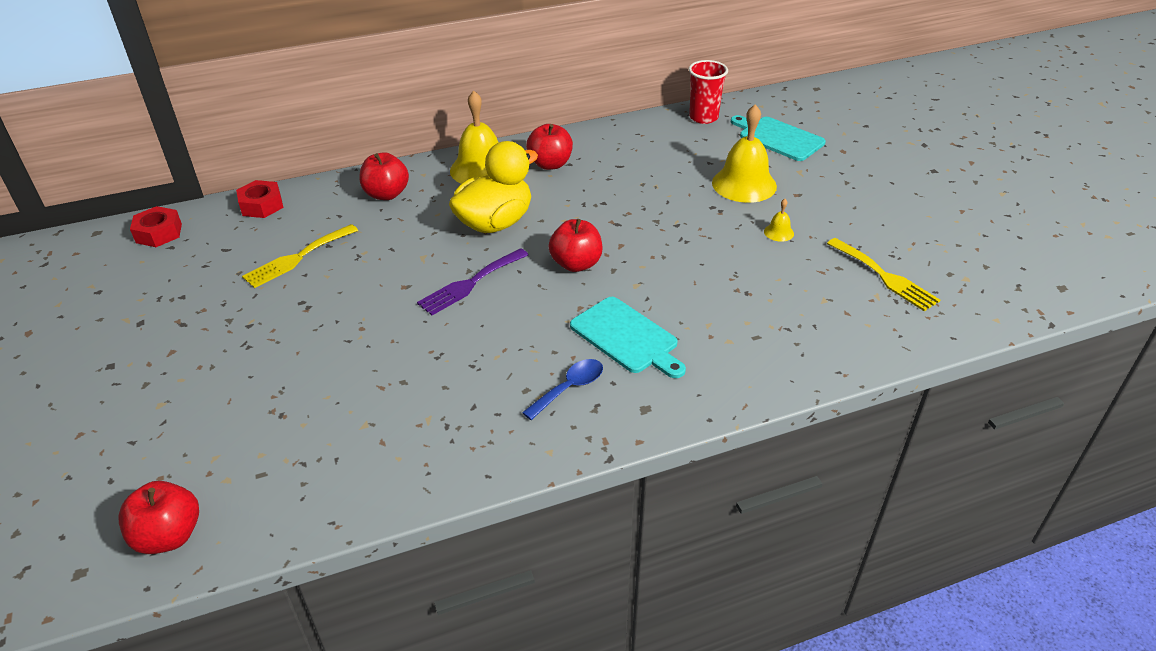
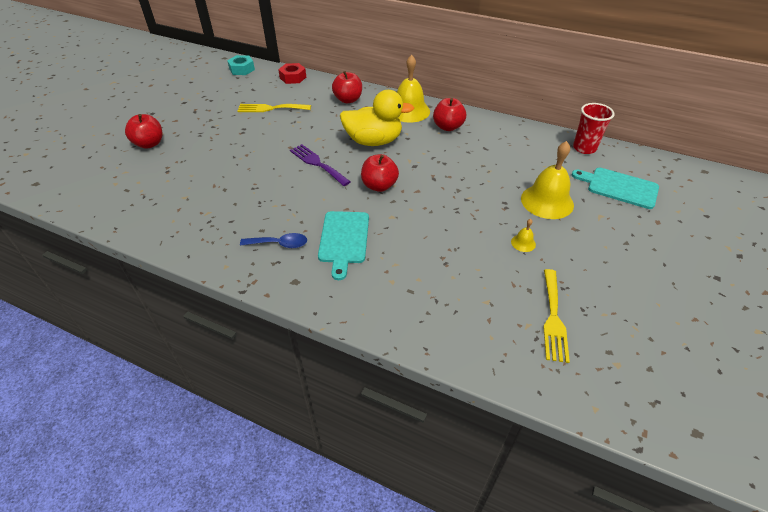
camera: 45 degrees right, 5 degrees up
(159, 233) = (242, 69): red nut -> turquoise nut
(169, 536) = (71, 191): red apple -> red apple (149, 144)
(470, 284) = (317, 163): purple fork -> purple fork turned 45 degrees clockwise
(778, 138) = (619, 187): turquoise cutting board -> turquoise cutting board turned 60 degrees counterclockwise

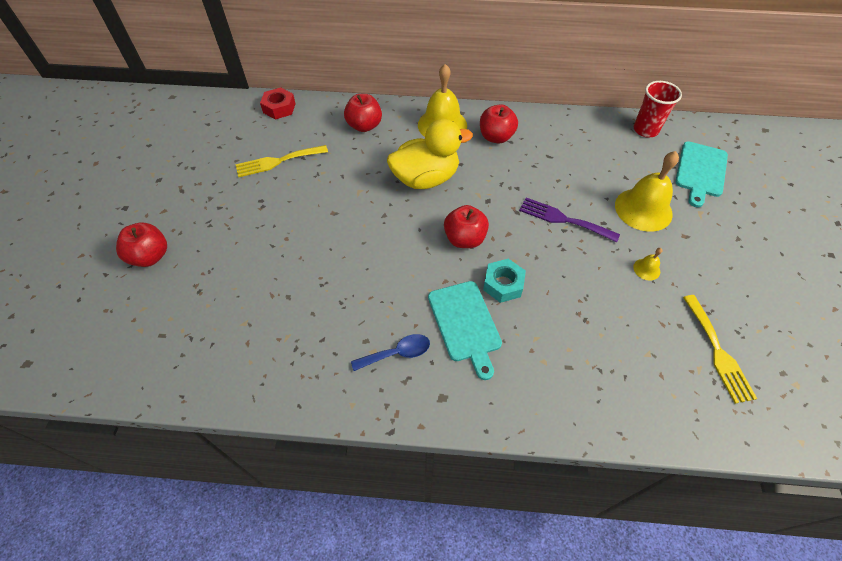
camera: 20 degrees left, 10 degrees up
(242, 69) = (206, 110): turquoise nut -> turquoise nut (503, 284)
(317, 163) = (379, 228): purple fork -> purple fork (563, 219)
(619, 187) = (700, 171): turquoise cutting board -> turquoise cutting board turned 75 degrees counterclockwise

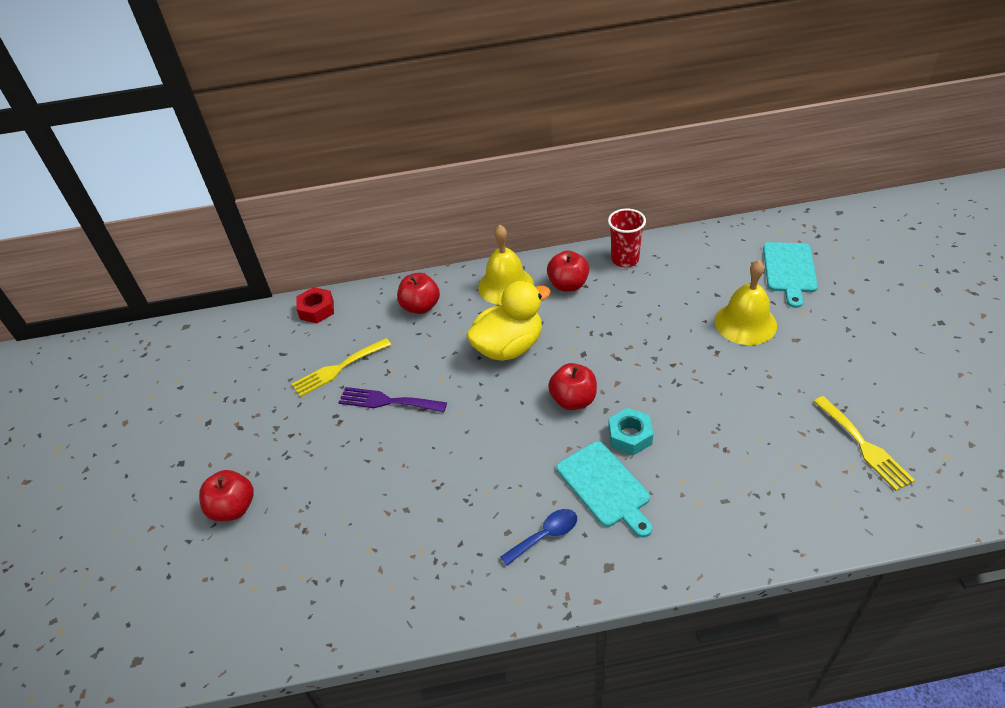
camera: 10 degrees left, 10 degrees down
(563, 219) = (668, 354): purple fork -> purple fork (387, 401)
(645, 130) = (720, 240): red cup -> red cup (625, 259)
(646, 269) = (769, 383): yellow bell -> none

